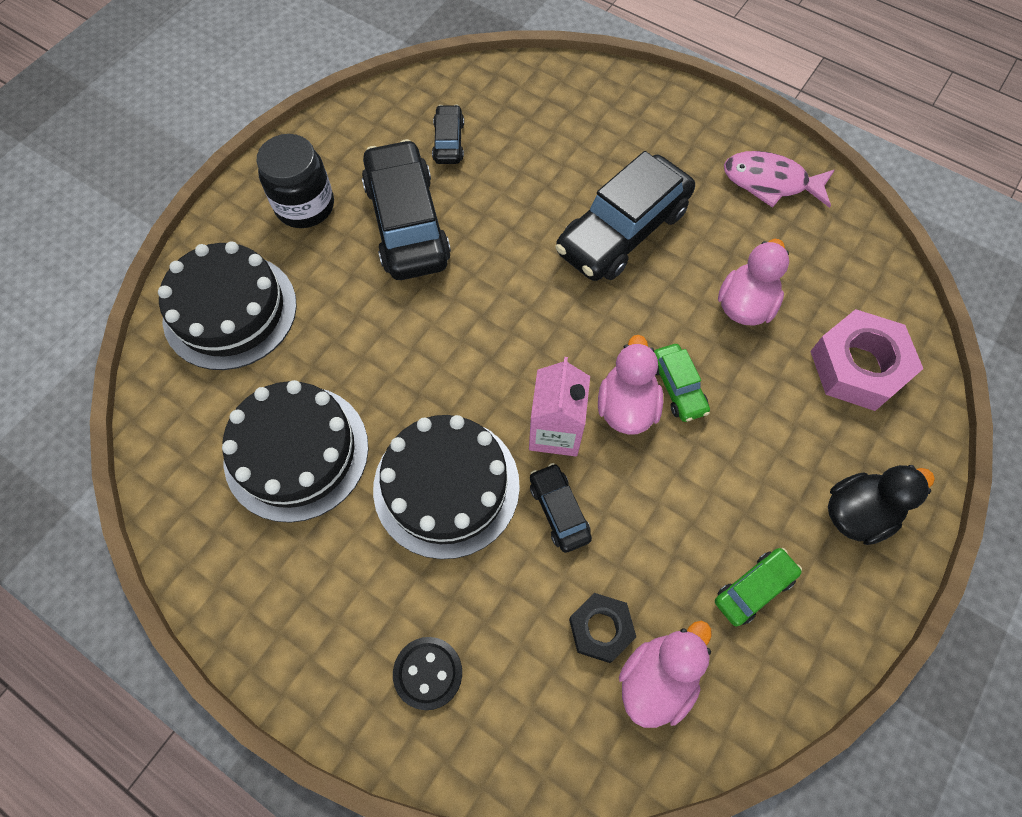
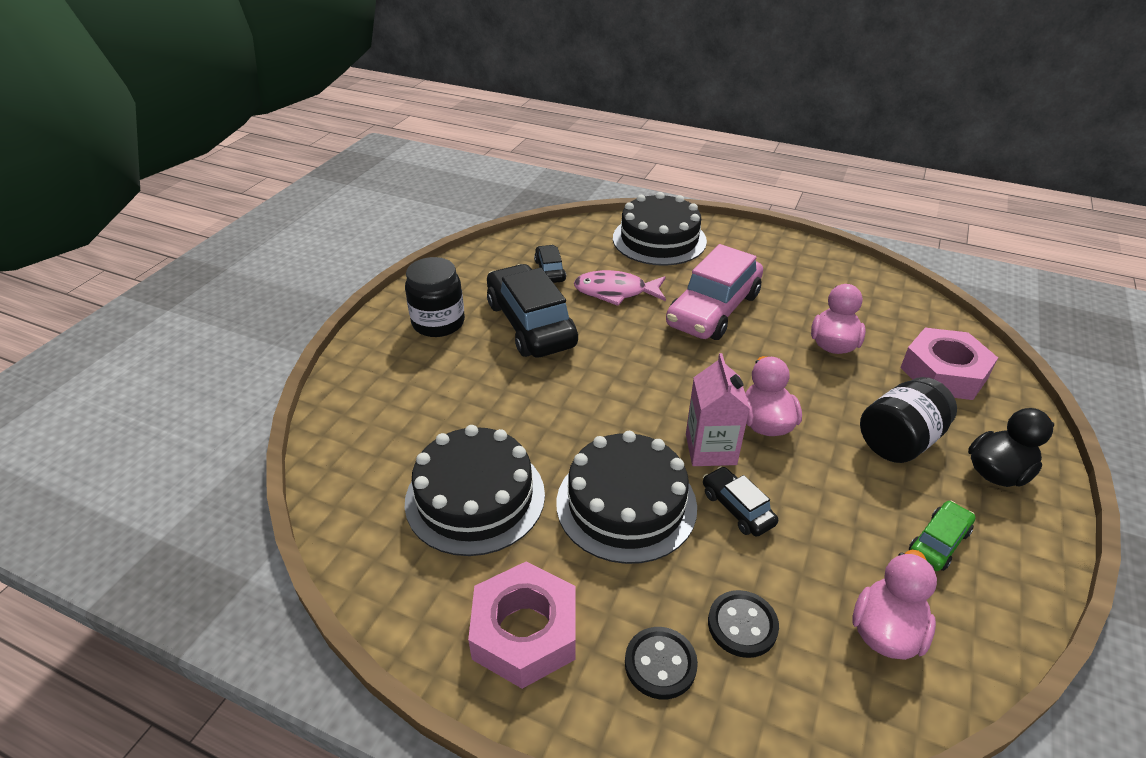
camera: 10 degrees left, 25 degrees down
(230, 311) = (387, 401): black cake -> black cake (659, 239)
(310, 616) = (525, 632): none -> pink nut
(519, 646) = (742, 625): none -> black button
(601, 629) = (814, 597): black nut -> none
(622, 231) = (713, 310): black car -> pink car
(677, 387) = (803, 405): green car -> none
(765, 454) = (899, 441): none -> black jar
(770, 182) = (816, 269): pink fish -> pink fish (615, 292)

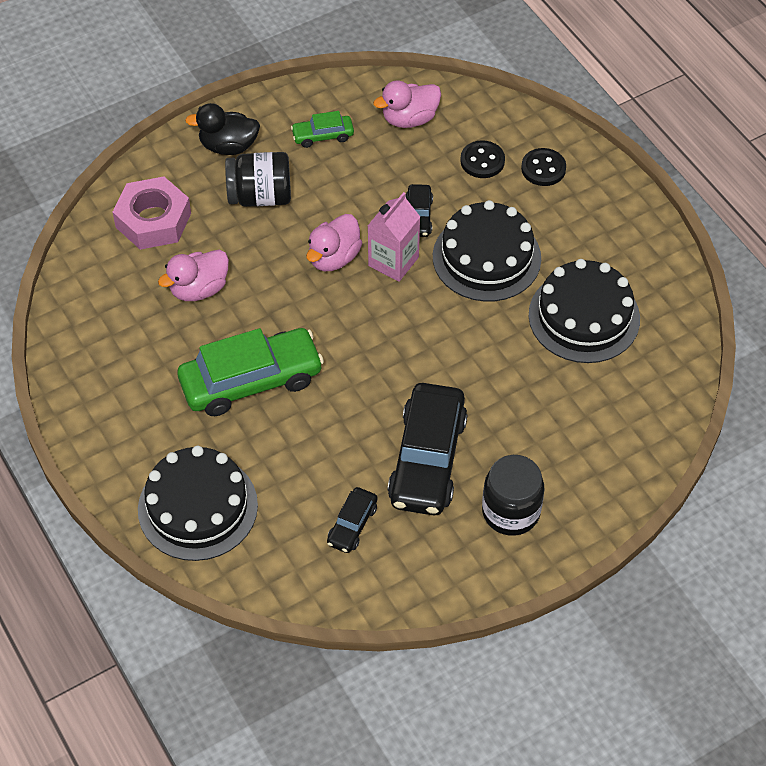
camera: 145 degrees left, 15 degrees up
(525, 632) = (605, 221): pink nut -> none
(615, 292) = (315, 455): pink fish -> none
(713, 310) = (251, 381): pink car -> green car

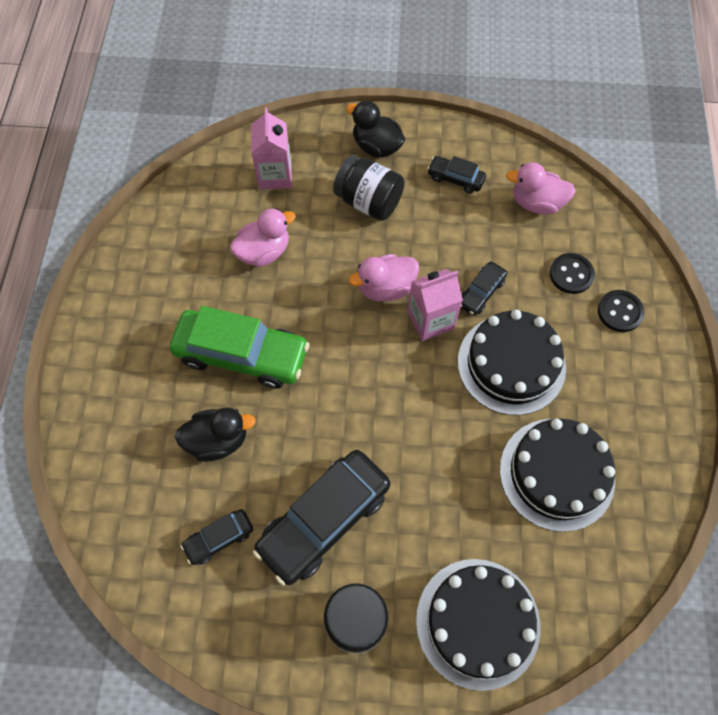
camera: 35 degrees right, 10 degrees up
(153, 220) = (275, 175): pink nut -> pink carton
(197, 507) = (118, 438): black cake -> black cake (477, 622)
(199, 289) = (264, 252): pink duck -> pink duck turned 150 degrees clockwise
(288, 456) = (218, 440): none -> black duck
(323, 136) = (455, 178): green car -> black car

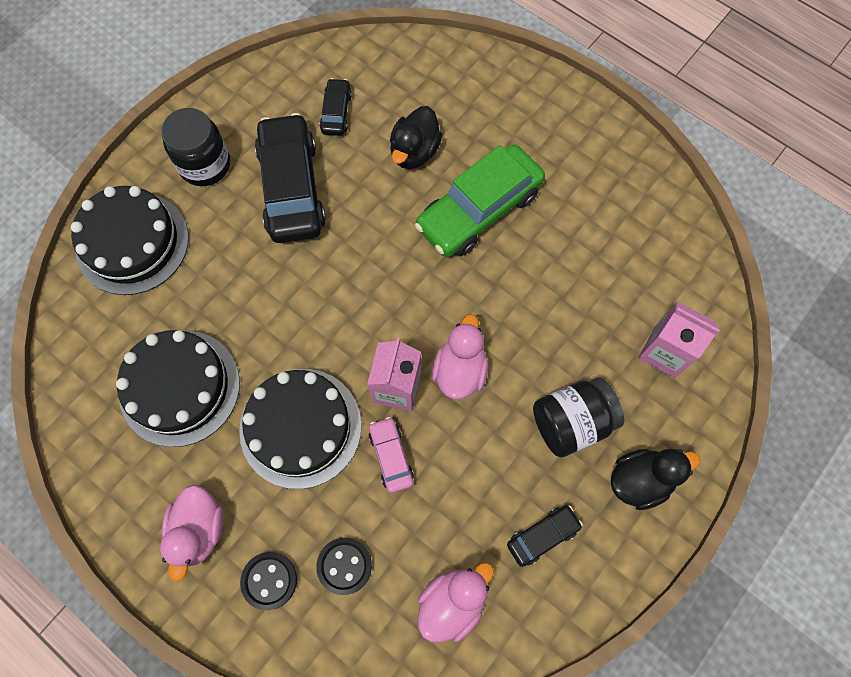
camera: 125 degrees right, 5 degrees up
(264, 252) = (575, 288): pink duck -> pink duck (199, 530)
(480, 292) = (391, 456): black car -> pink car

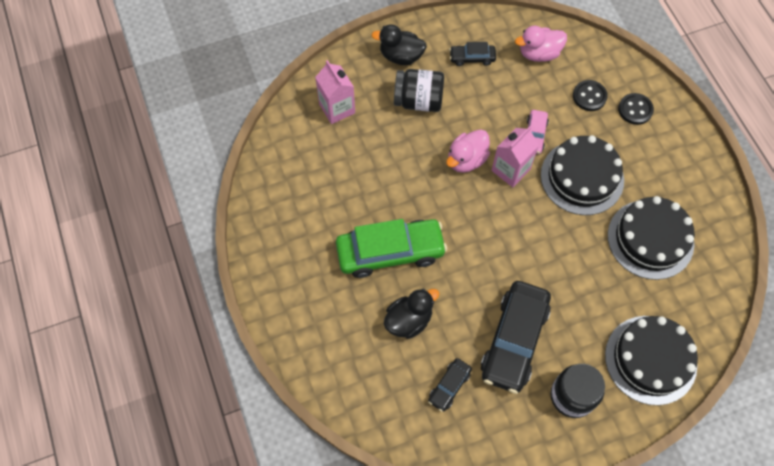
camera: 150 degrees left, 5 degrees down
(199, 530) = (666, 153): pink duck -> none

